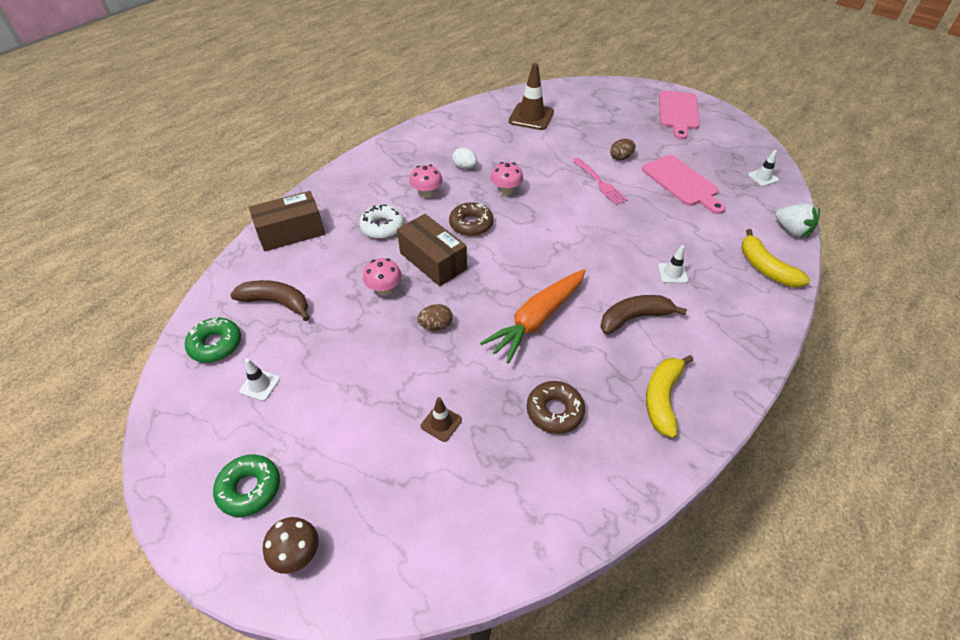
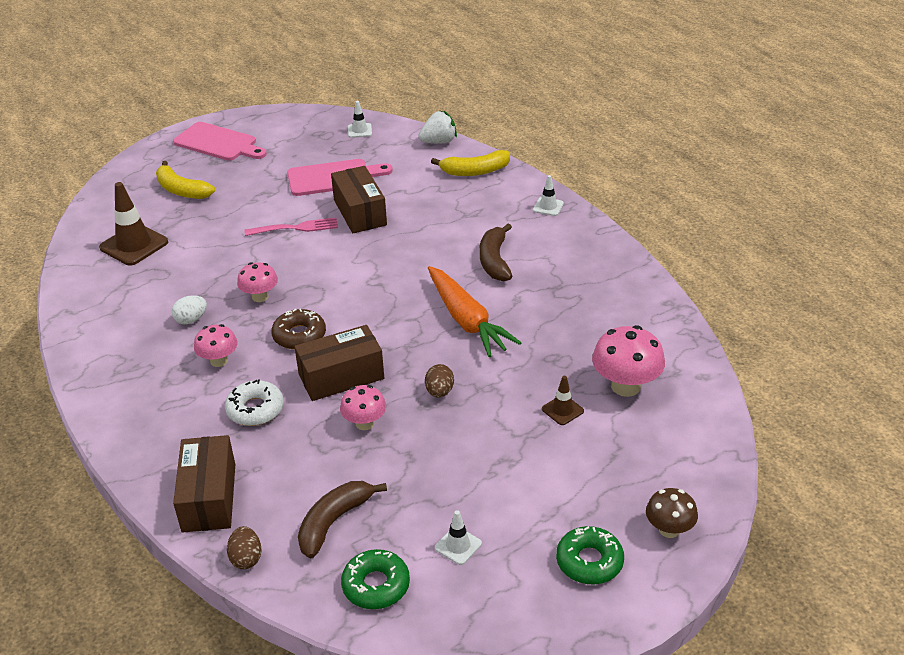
camera: 70 degrees left, 10 degrees down
(494, 472) = (625, 386): none -> pink mushroom
(554, 411) = (577, 335): brown donut -> none
(621, 158) = (265, 203): brown egg -> brown egg (246, 558)
(645, 211) = (360, 212): none -> brown box
(662, 398) = (587, 272): yellow banana -> yellow banana (181, 190)
(672, 273) = (452, 222): white traffic cone -> white traffic cone (548, 207)

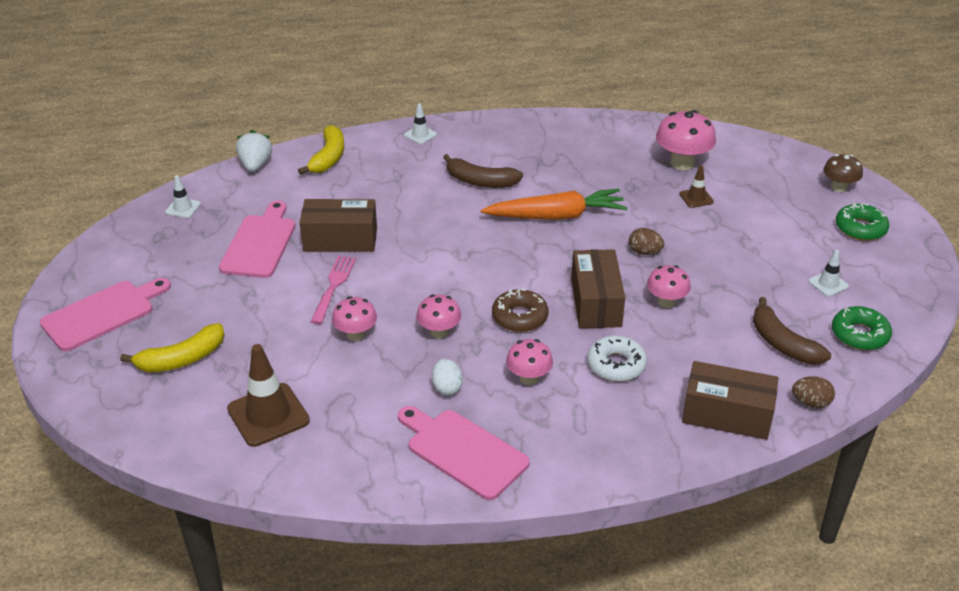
camera: 70 degrees left, 0 degrees up
(118, 348) = (463, 451): none -> pink cutting board
(240, 256) = (356, 334): none -> pink mushroom

